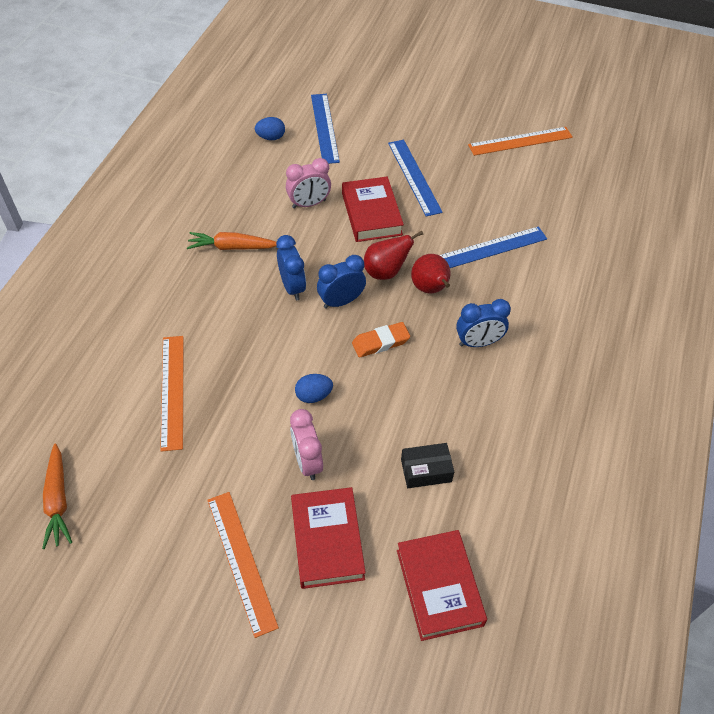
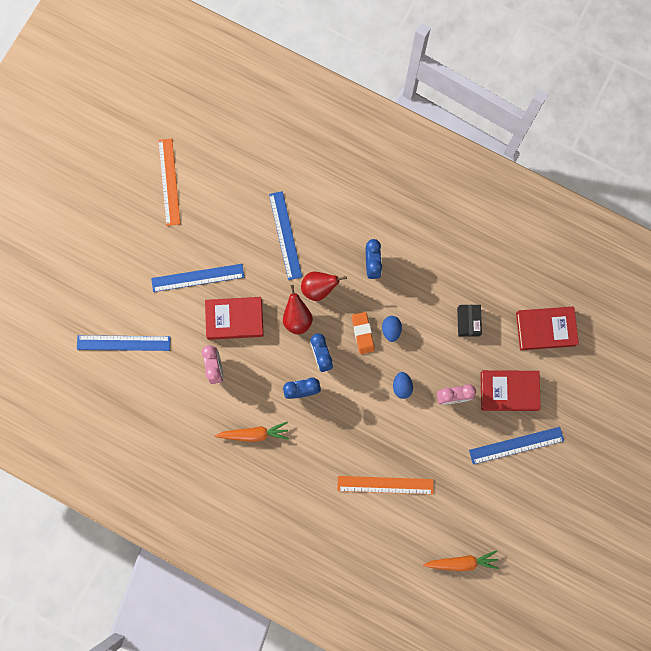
camera: 80 degrees left, 25 degrees up
(232, 247) = (254, 434): orange carrot -> orange carrot turned 105 degrees counterclockwise
(241, 561) = (516, 445): orange ruler -> blue ruler
(271, 137) = (128, 391): blue egg -> blue egg (391, 330)

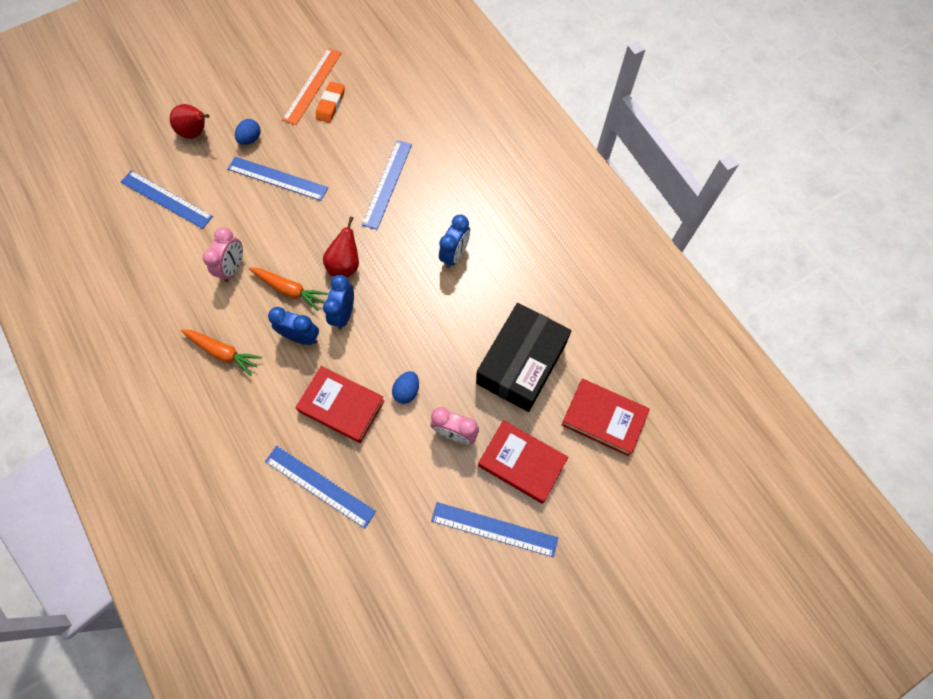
camera: 30 degrees right, 10 degrees down
(234, 319) = (284, 233): red book -> red book (342, 406)
(319, 288) = (386, 249): red pear -> red pear (196, 132)
(363, 333) = (401, 315): orange eraser -> orange eraser (331, 104)
(385, 485) = (320, 486): orange ruler -> blue ruler
(391, 330) = (433, 327): blue egg -> blue egg (250, 139)
(461, 562) = (346, 629): orange carrot -> orange carrot (289, 290)
(468, 322) = (521, 364): black box -> black box, size x2.22

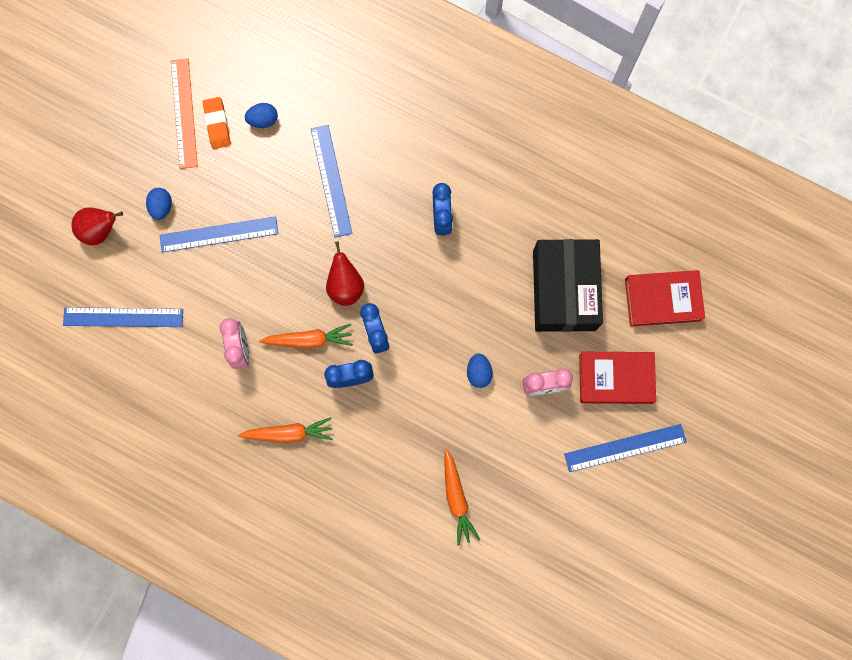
camera: 30 degrees left, 10 degrees up
(320, 486) = (456, 498): blue ruler -> orange carrot
(342, 406) = (430, 419): red book -> none
(366, 118) = (263, 120): none -> blue egg

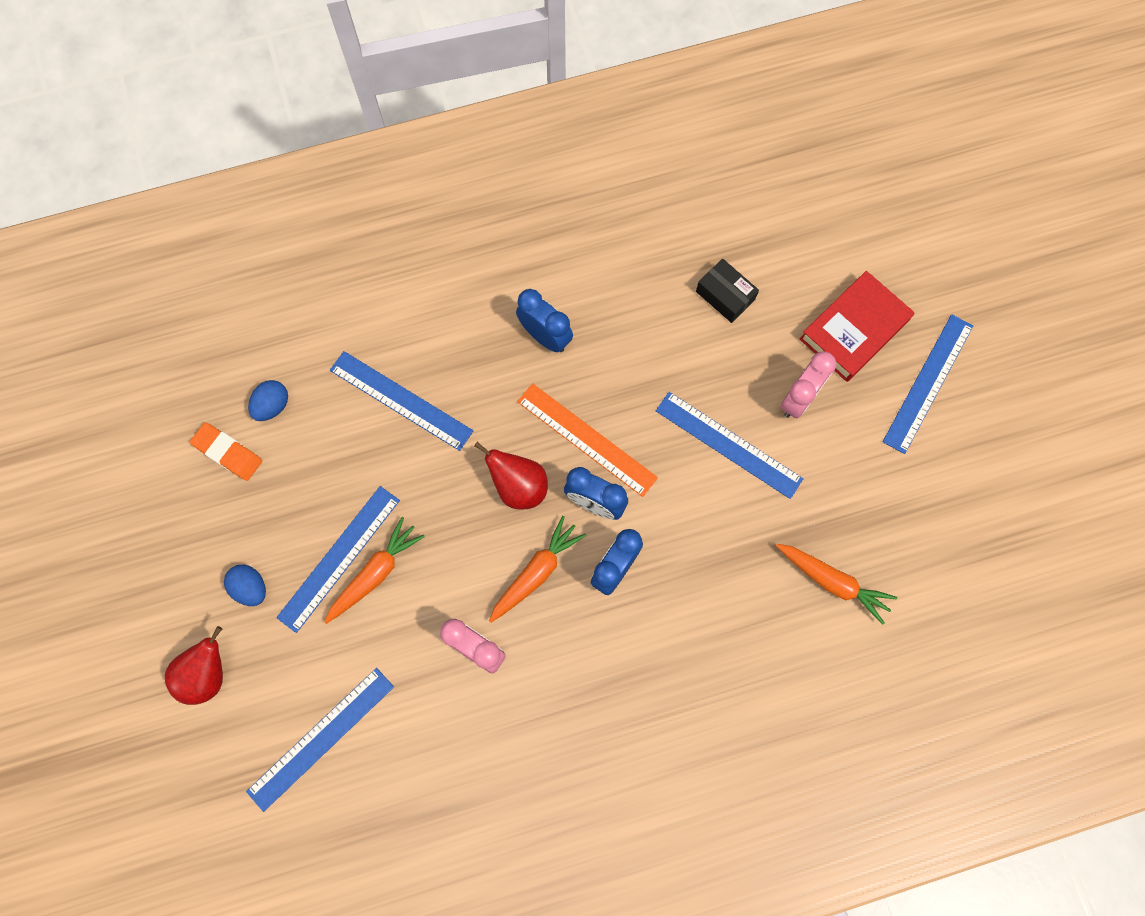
camera: 45 degrees left, 5 degrees down
(184, 113) = (181, 474): orange ruler -> orange ruler (586, 439)
(289, 433) = (610, 683): orange carrot -> orange carrot (375, 573)
(478, 372) = (728, 444): blue egg -> blue ruler
(564, 290) = (725, 295): black box -> black box, size x0.45
(662, 299) = (819, 222): red book -> none

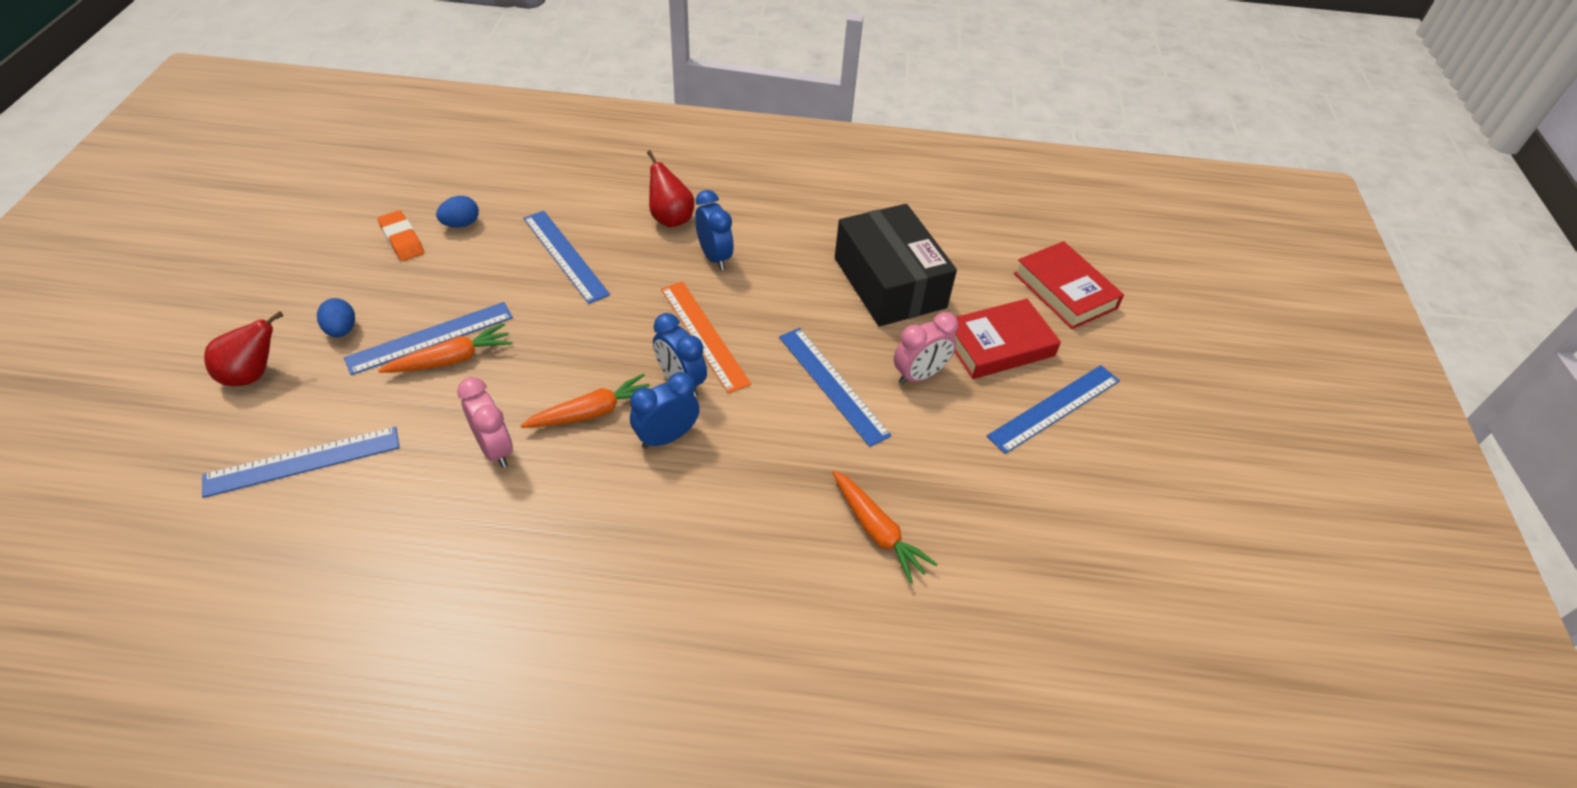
camera: 20 degrees right, 25 degrees down
(518, 486) = (621, 345): red pear -> red pear (670, 218)
(725, 295) = (889, 283): black box -> black box, size x2.22
(889, 232) = (1065, 291): none -> red book

